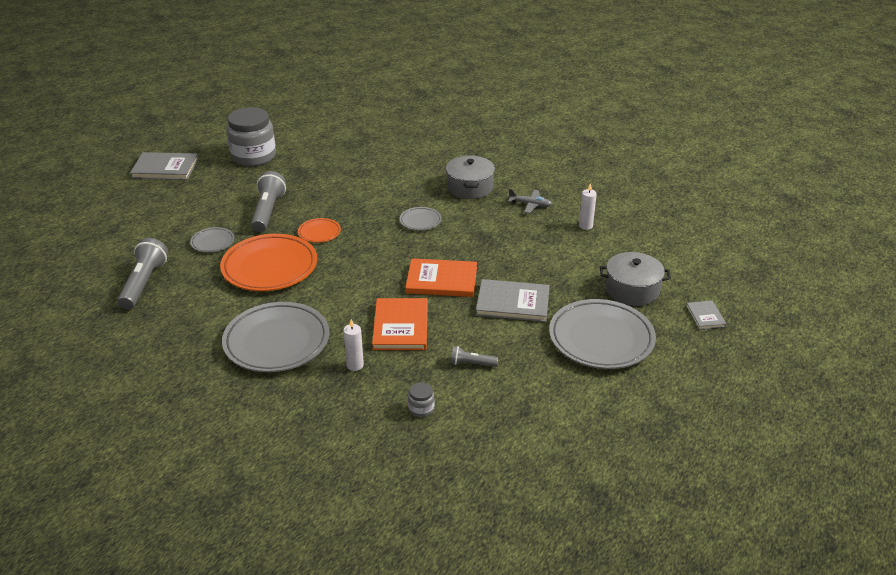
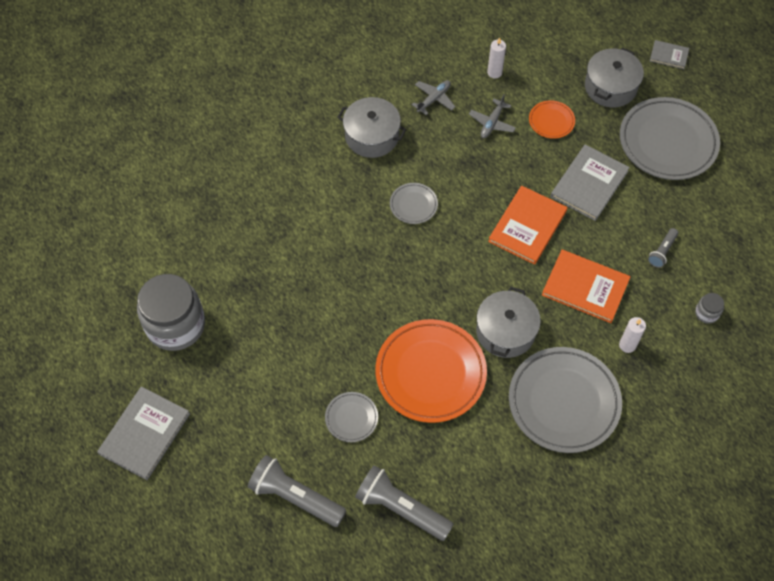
camera: 65 degrees left, 25 degrees up
(268, 211) = (315, 344): grey flashlight -> grey flashlight (295, 496)
(319, 233) = (387, 306): orange plate -> orange plate (551, 121)
(329, 294) = (505, 331): none -> grey pot
(532, 237) = (492, 123): none -> grey plane

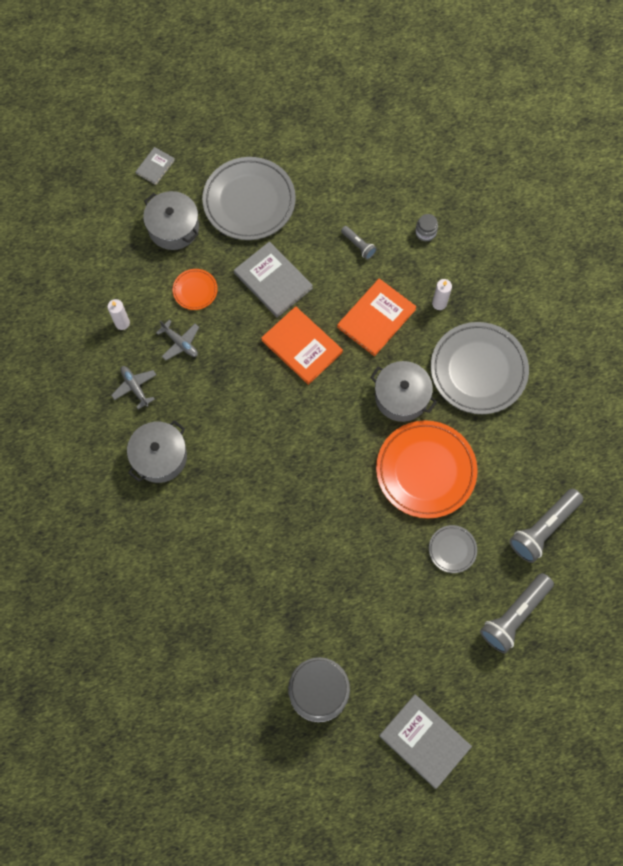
camera: 75 degrees left, 10 degrees up
(413, 205) = (250, 439): grey plate -> none

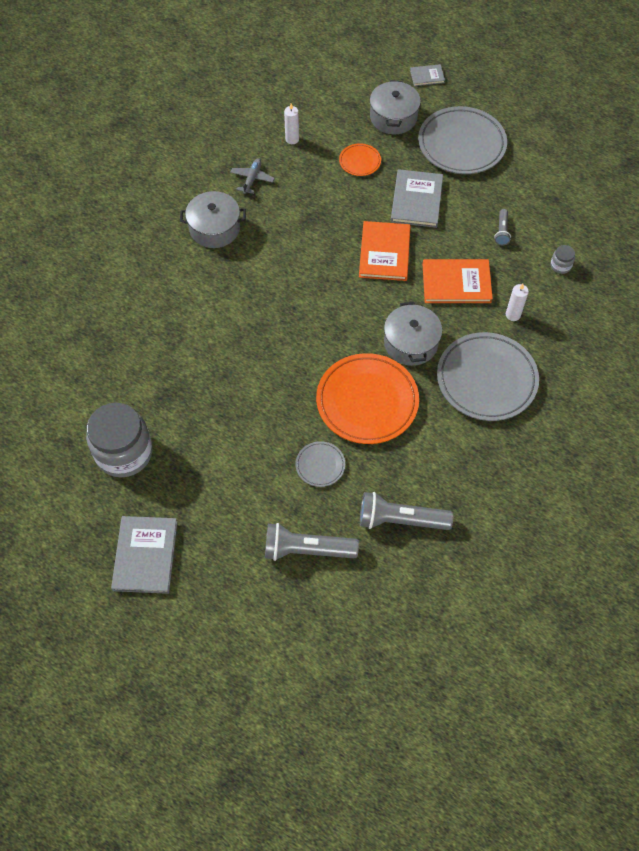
camera: 50 degrees right, 10 degrees down
(180, 343) = (311, 181): grey plane -> none

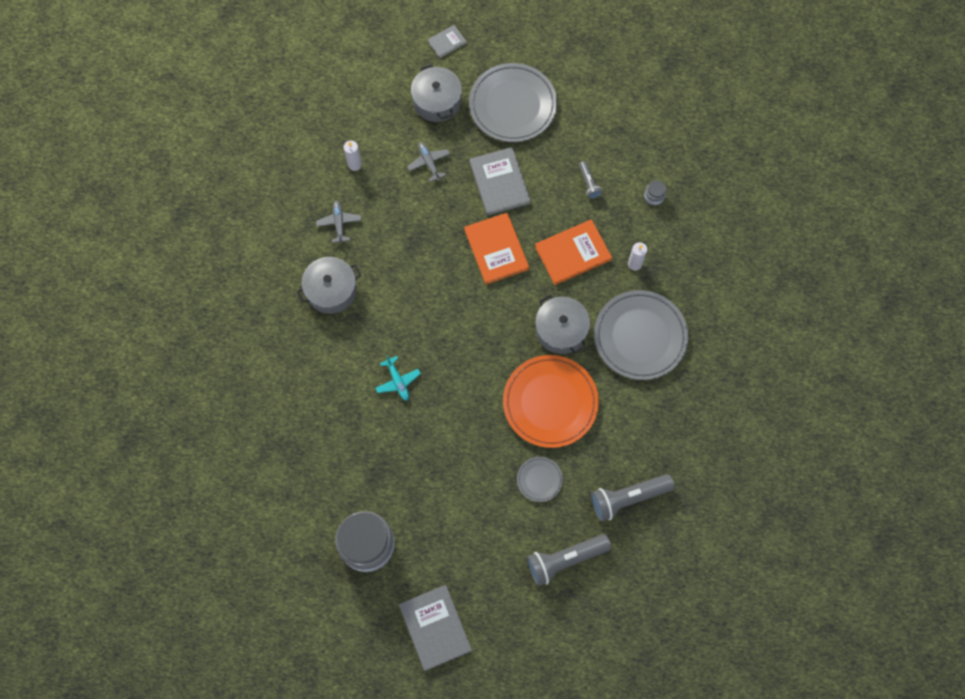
camera: 25 degrees left, 10 degrees up
(232, 325) = (398, 381): none -> turquoise plane
(360, 161) = (429, 163): orange plate -> grey plane

